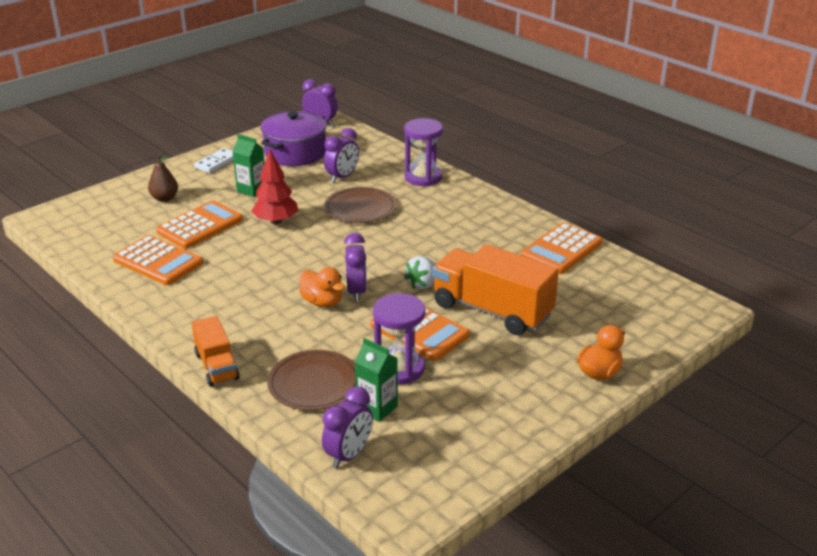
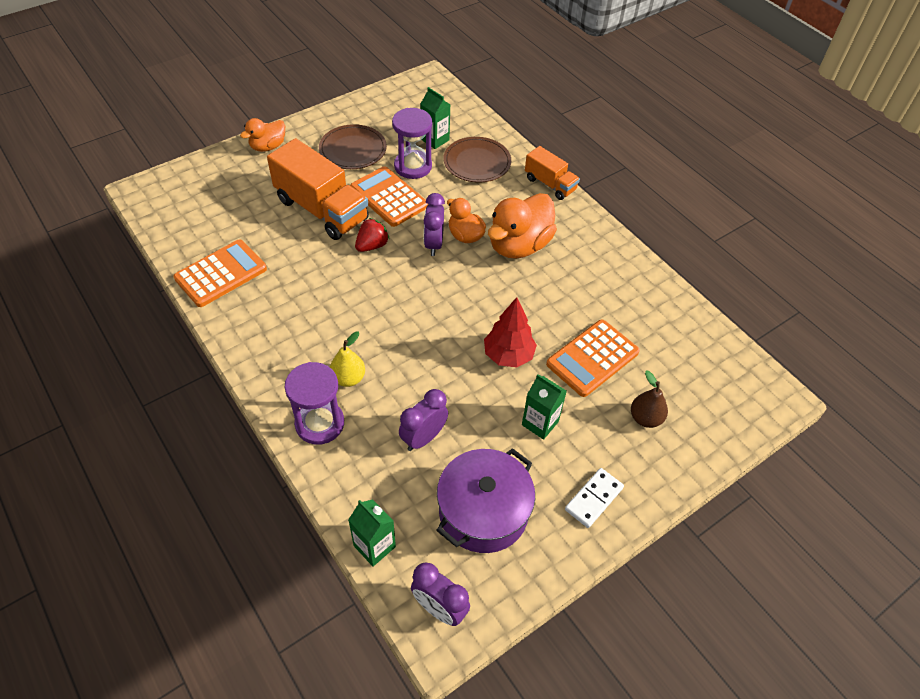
camera: 175 degrees left, 20 degrees up
(158, 261) = (624, 306): orange calculator -> none
(216, 366) = (550, 184): orange truck -> orange truck turned 150 degrees clockwise
(261, 299) = (519, 245): none -> orange duck
(348, 455) = (458, 113): purple clock -> none
(360, 208) = (411, 367): brown plate -> brown plate (353, 150)
(365, 138) = (374, 546): none -> green carton
(410, 199) = (348, 378): none -> yellow pear
(422, 284) = (372, 245): white strawberry -> red strawberry

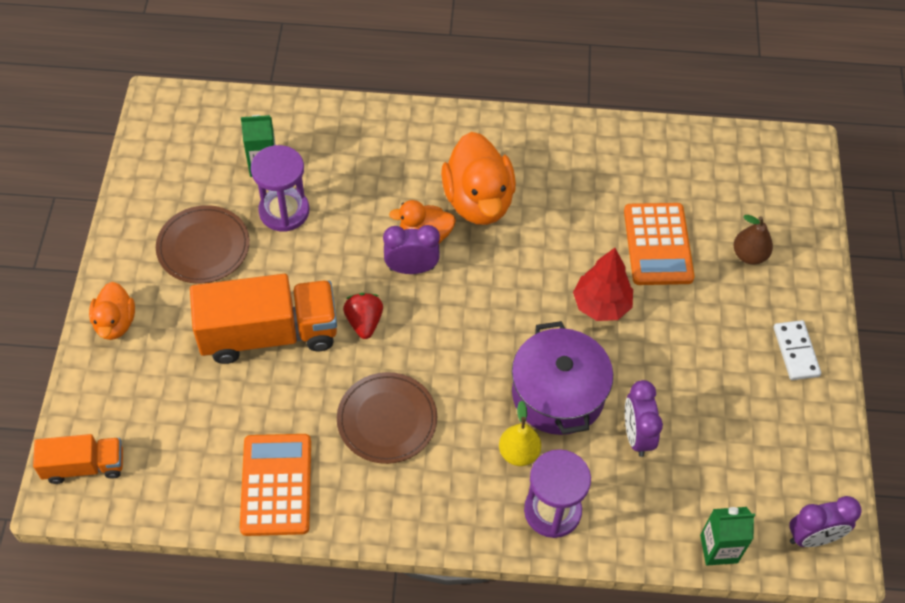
camera: 50 degrees left, 5 degrees up
(389, 197) = (309, 262): orange calculator -> none
(433, 244) = (411, 268): purple clock -> purple clock turned 135 degrees clockwise
(477, 162) = (333, 153): brown plate -> brown plate (387, 420)
(483, 512) = (747, 441): purple pot -> purple pot (558, 394)
(540, 423) = (693, 335): green carton -> none
(550, 184) = (423, 118): orange truck -> orange truck (84, 466)

